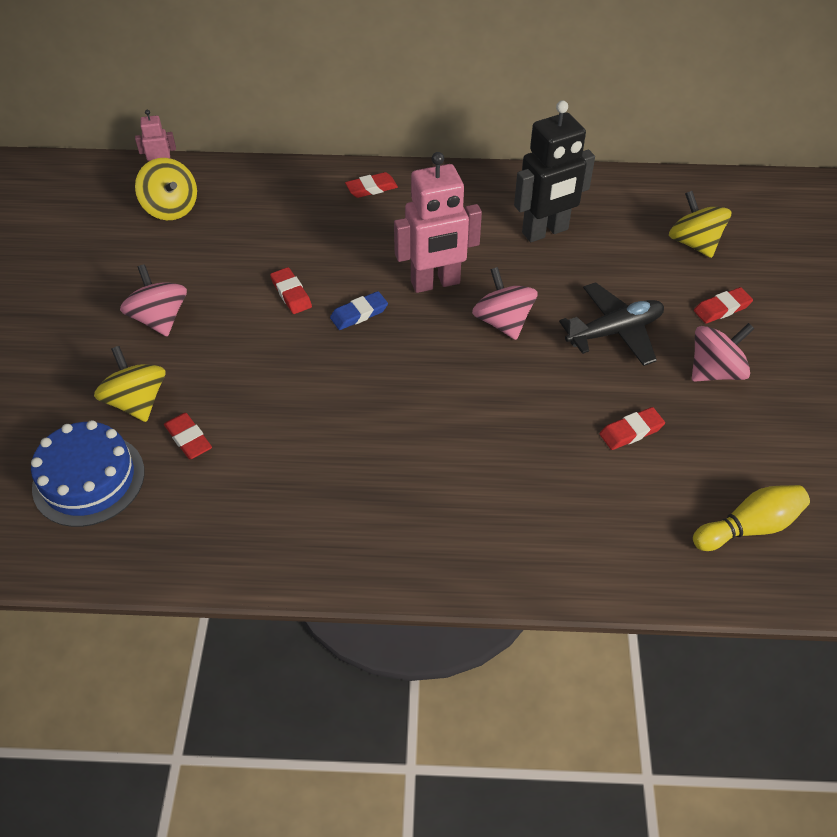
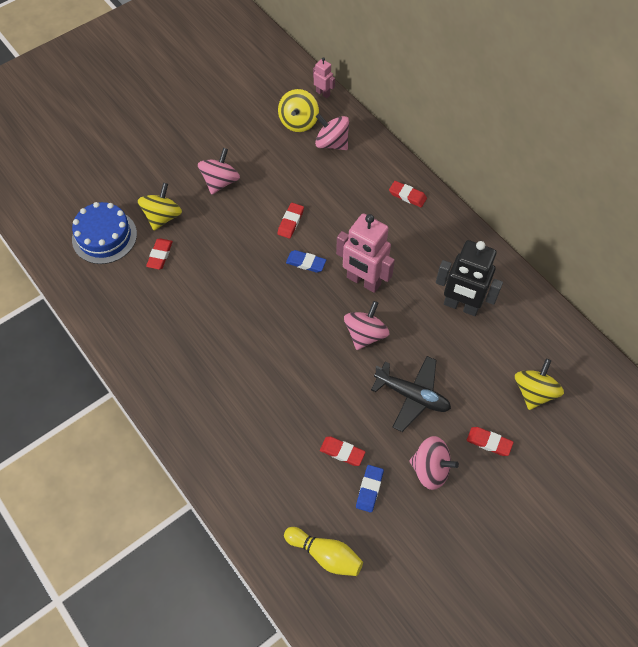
camera: 50 degrees right, 10 degrees up
(234, 201) = (332, 143): none -> pink spinning top
(697, 436) = (369, 489): none -> blue eraser

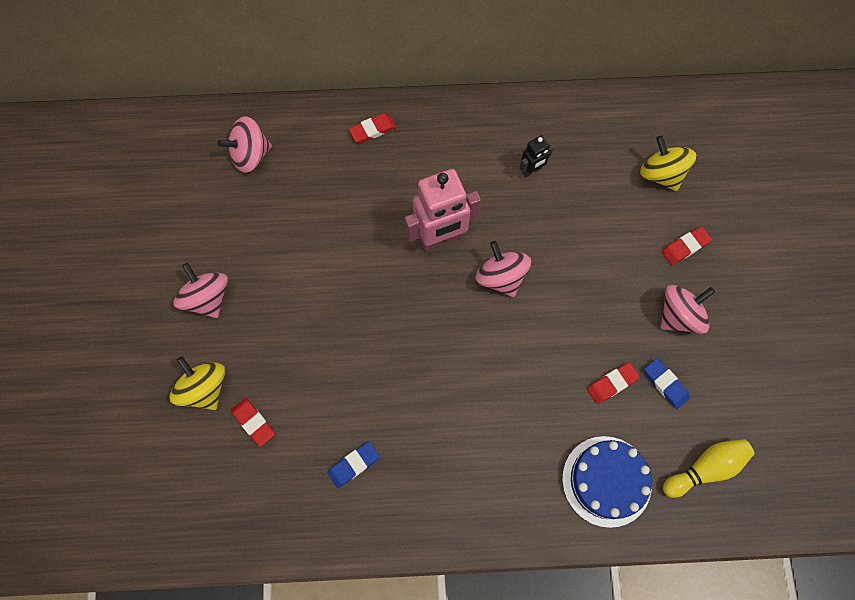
camera: 55 degrees left, 10 degrees up
(104, 236) = (179, 469): blue cake -> blue cake (606, 481)
(290, 222) = (317, 260): red eraser -> none
(298, 122) = (195, 168): yellow spinning top -> none
(306, 263) = (378, 278): blue eraser -> blue eraser (353, 465)
(323, 93) = (177, 120): pink robot -> none
(412, 396) = (595, 280): black plane -> none
(461, 306) = (531, 170): black robot -> black robot, size x0.49

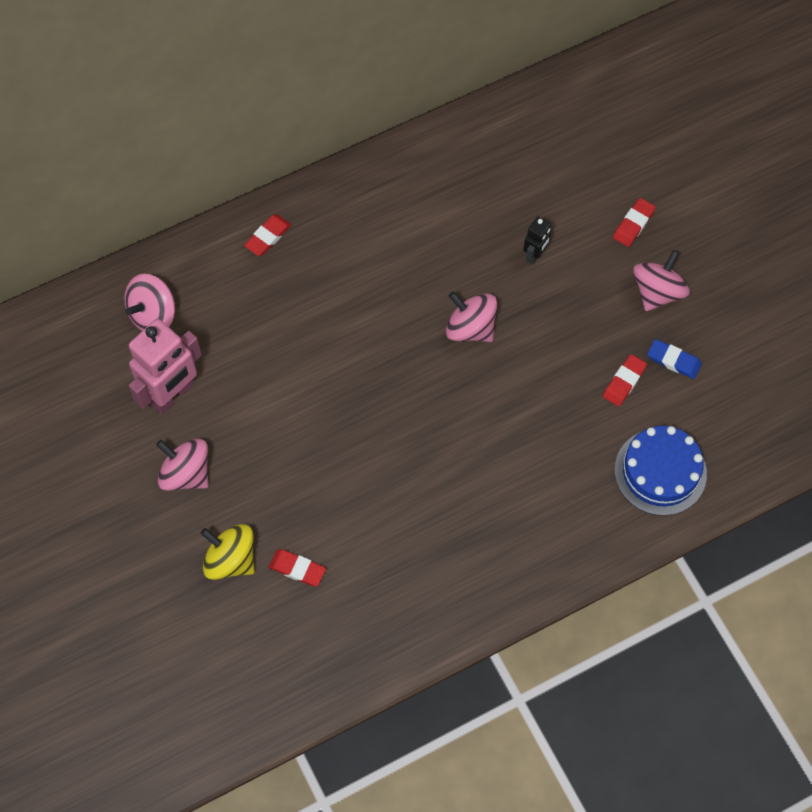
camera: 25 degrees left, 5 degrees down
(353, 465) = (416, 564): blue eraser -> none
(440, 238) = (392, 316): pink robot -> pink robot (172, 395)
(531, 170) = (450, 212): black robot -> black robot (535, 255)
(661, 174) = (578, 163): yellow spinning top -> none
(705, 468) = (744, 421): yellow bowling pin -> none

